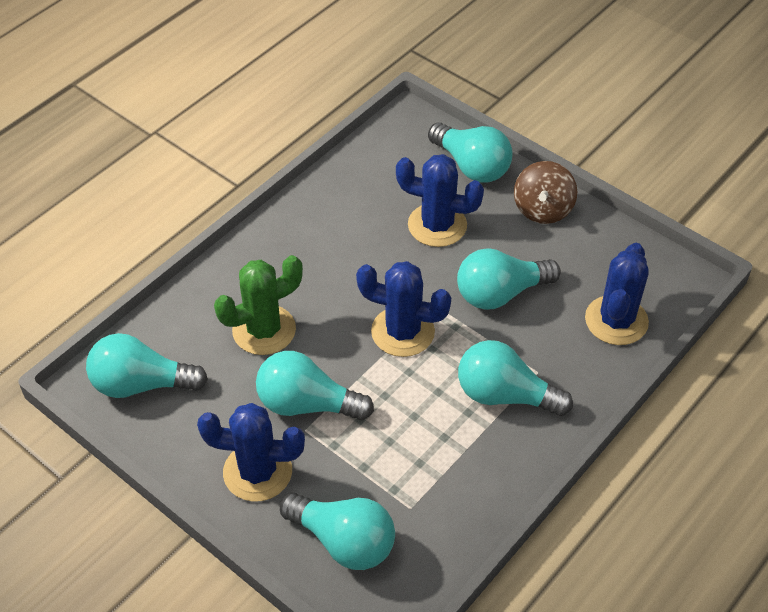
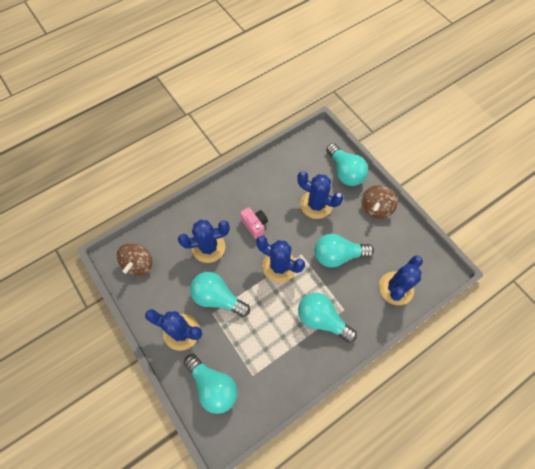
camera: 15 degrees right, 15 degrees up
(141, 384) = (139, 264): turquoise light bulb -> brown spinning top
(264, 330) = (208, 247): green cactus -> blue cactus
(337, 278) = (254, 225): none -> pink camera

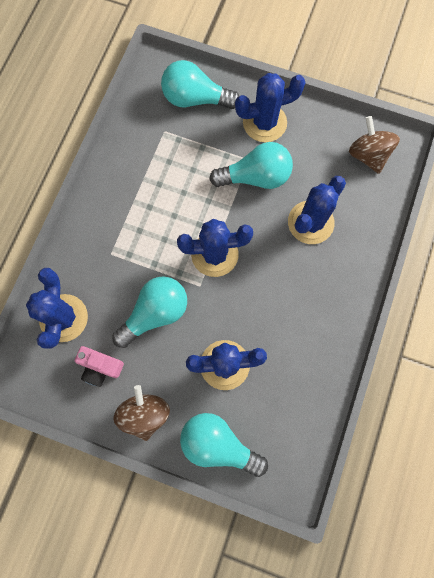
camera: 145 degrees right, 10 degrees up
(254, 225) = (280, 285): pink camera -> pink camera (100, 367)
(322, 319) = (128, 227): turquoise light bulb -> none

